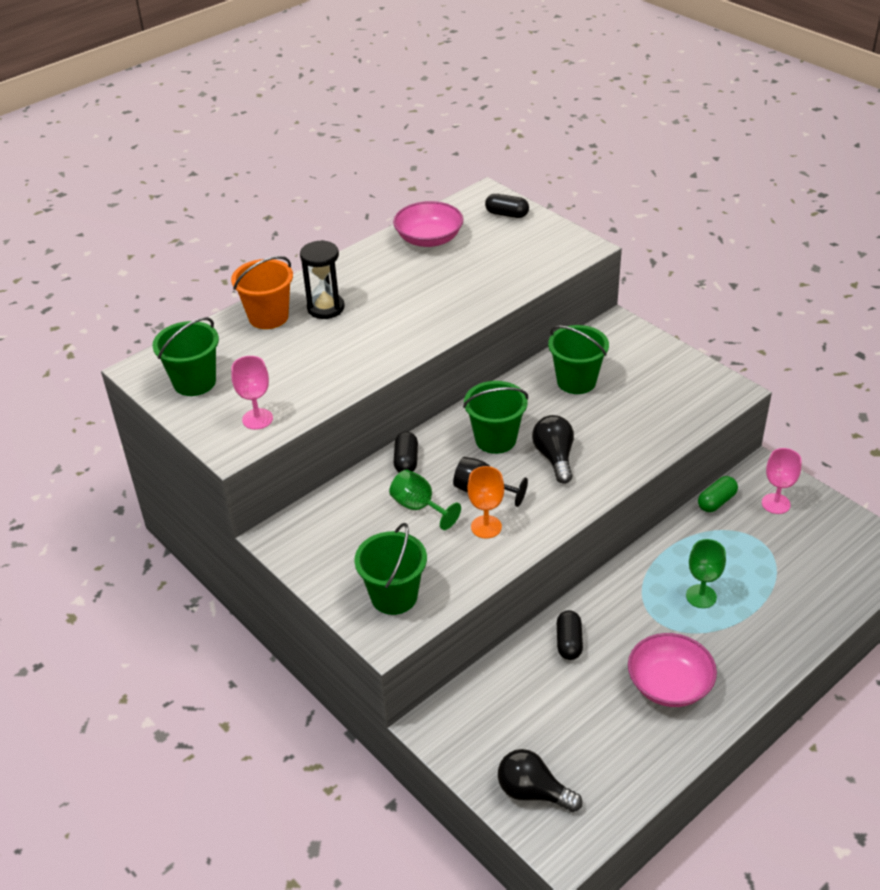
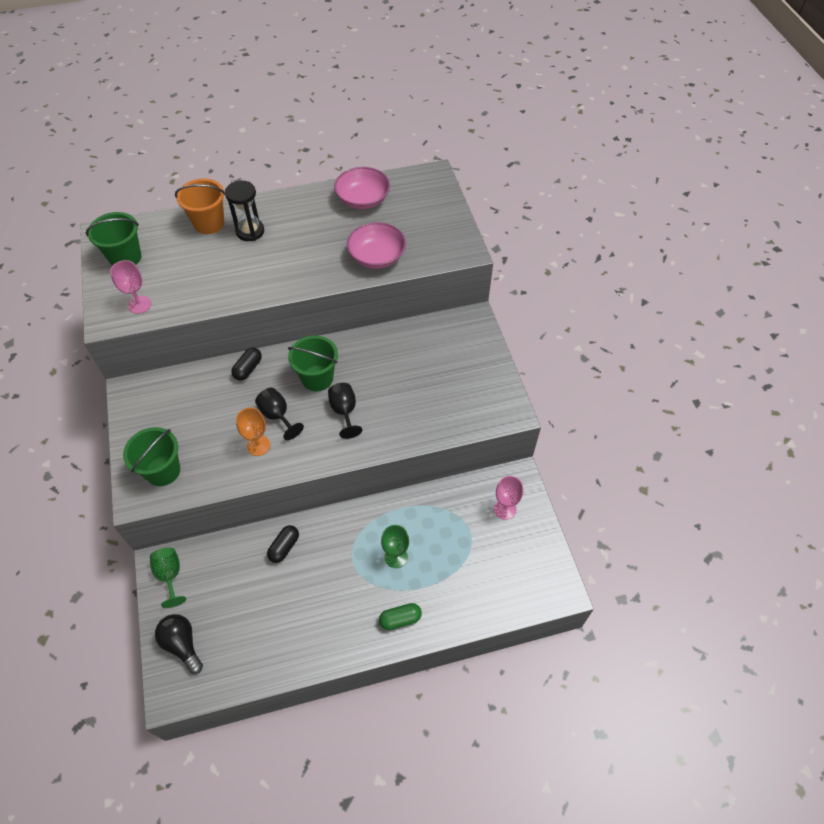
camera: 25 degrees right, 15 degrees up
(419, 507) = (229, 409): green goblet -> green goblet (170, 575)
(507, 214) = (434, 199): black capsule -> none
(554, 457) = (344, 411): black light bulb -> black goblet
(576, 381) = (407, 355): green bucket -> none
(669, 684) = (323, 613): pink bowl -> pink bowl (377, 257)
(716, 502) = (464, 487): green capsule -> green capsule (400, 619)

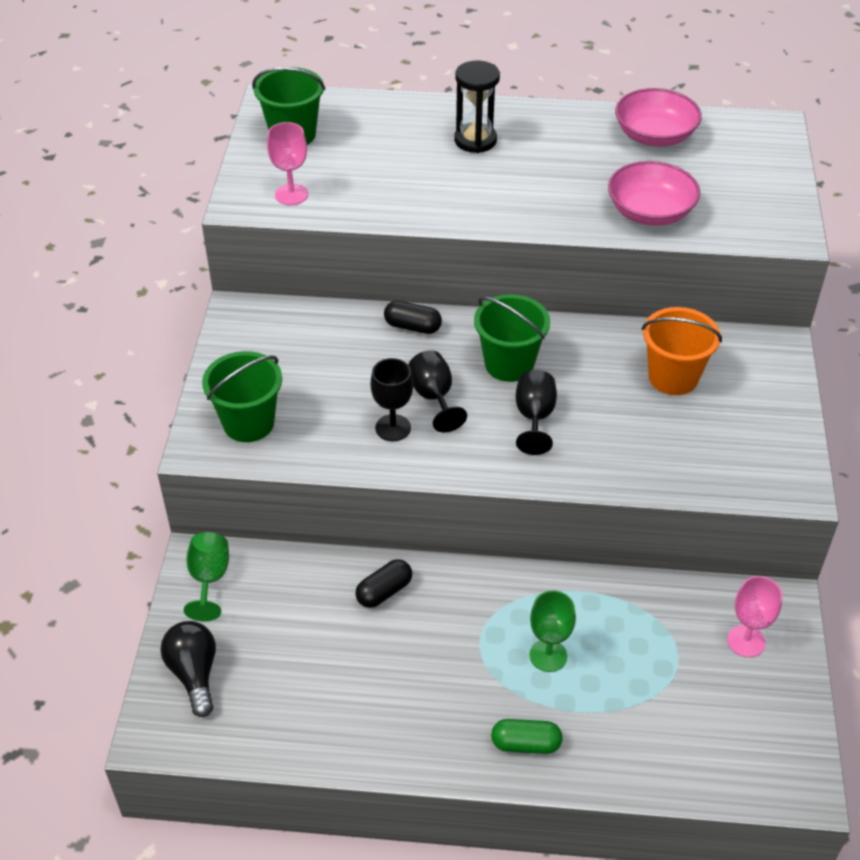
camera: 20 degrees right, 10 degrees down
(209, 223) = (421, 118): orange bucket -> orange bucket (673, 377)
(248, 369) = (412, 327): black capsule -> black capsule turned 60 degrees clockwise
(258, 445) = (393, 428): orange goblet -> black goblet

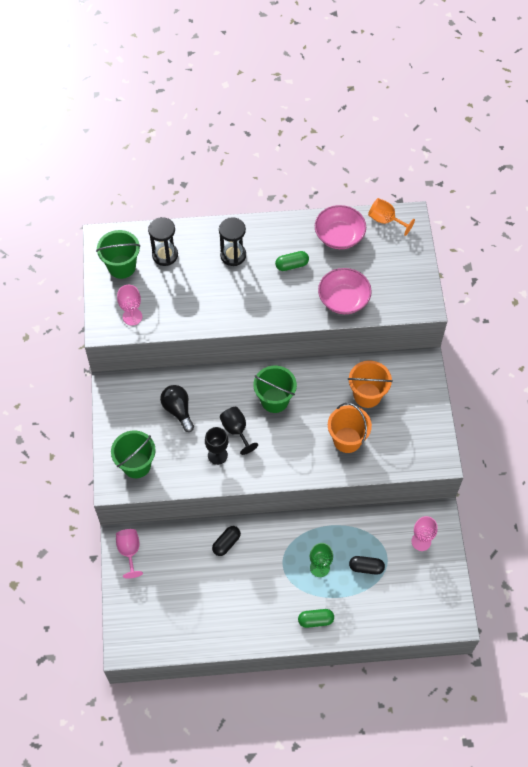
camera: 10 degrees left, 15 degrees up
(194, 674) = (136, 610): black light bulb -> black light bulb (178, 410)
(209, 579) = (129, 551): green goblet -> pink goblet
(365, 129) = (165, 255): none -> black hourglass
(412, 327) = (215, 381): black capsule -> black capsule (366, 567)
(534, 417) = (294, 435): black goblet -> none
(569, 162) = (292, 265): none -> green capsule
(628, 436) = (347, 440): none -> orange bucket
(734, 126) = (385, 220): none -> orange goblet

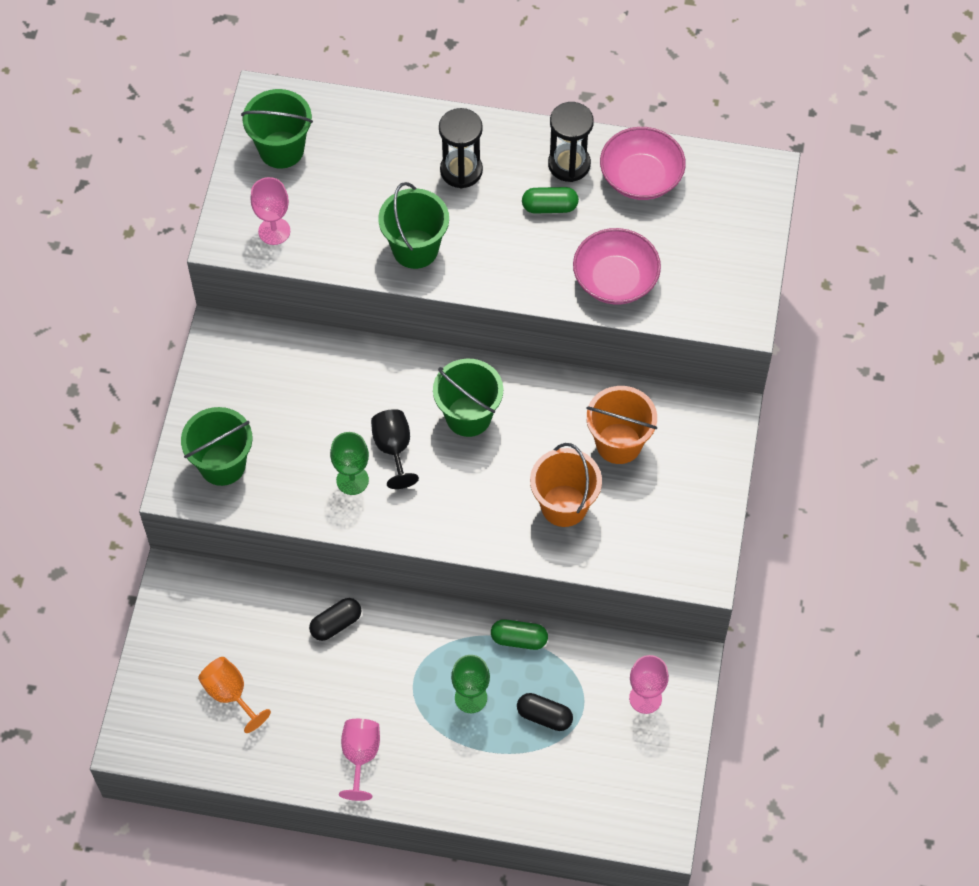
camera: 15 degrees right, 0 degrees up
(129, 551) = (182, 599): pink goblet -> pink goblet (360, 756)
(165, 255) = (354, 146): black hourglass -> black hourglass (569, 164)
(178, 410) = (312, 396): black light bulb -> none
(217, 455) = (352, 480): black goblet -> green goblet
(220, 308) = (415, 249): none -> green bucket
(315, 620) = (439, 777): green capsule -> green capsule (519, 639)
(385, 220) = (724, 169): orange goblet -> orange goblet (230, 694)

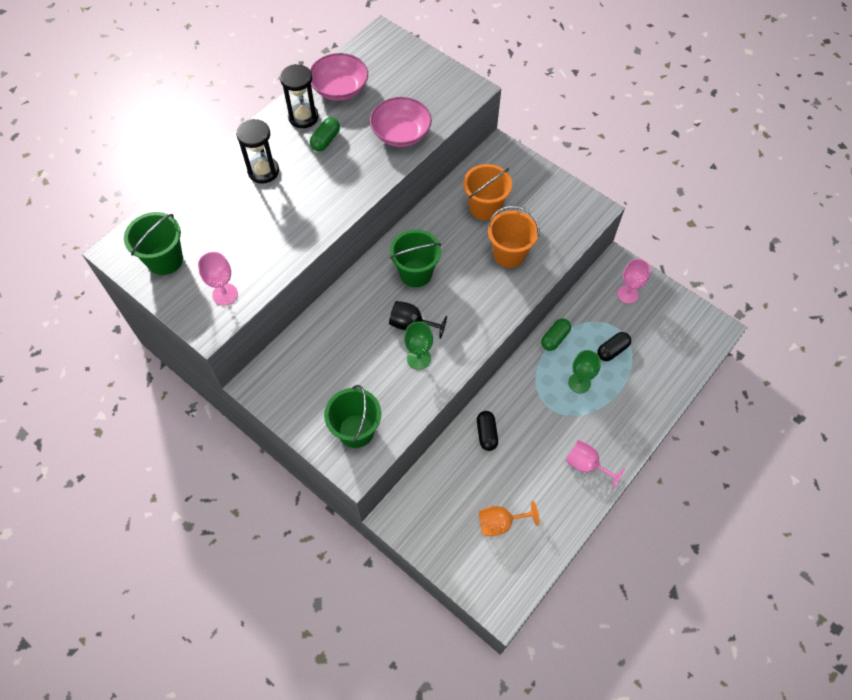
camera: 60 degrees left, 0 degrees up
(415, 249) = (301, 222): green bucket -> none

